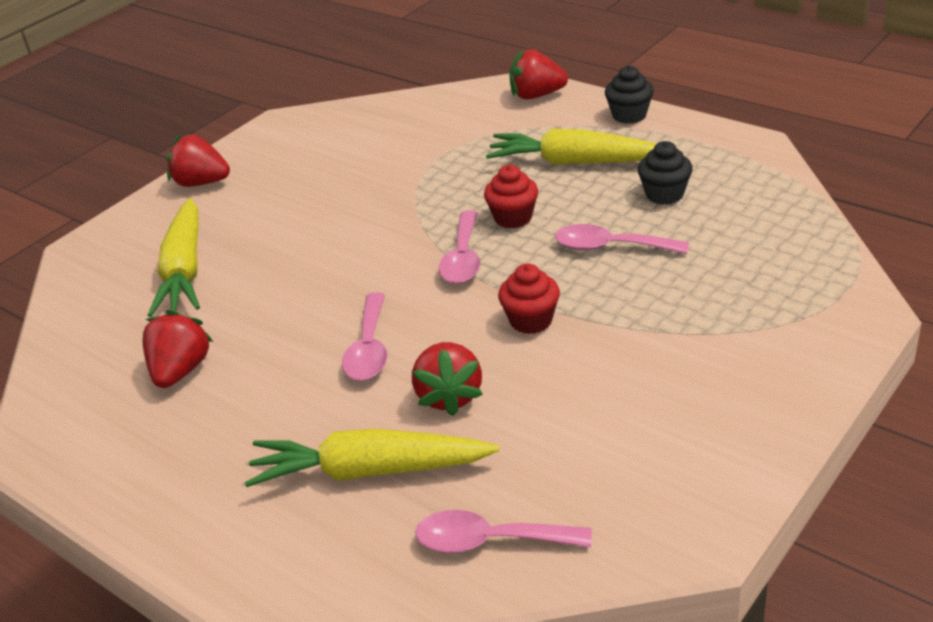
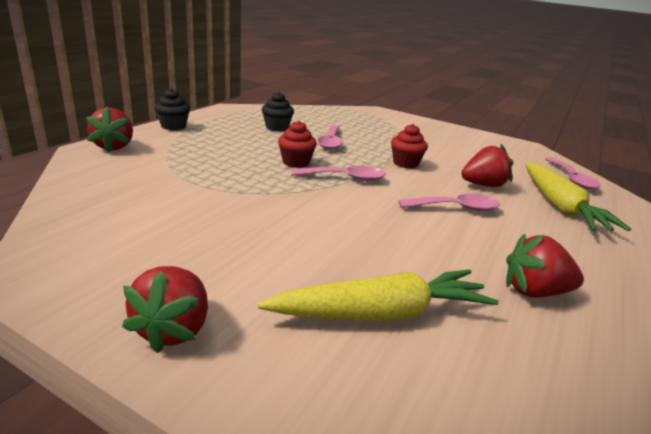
camera: 105 degrees left, 10 degrees down
(575, 162) = (229, 143): yellow carrot -> none

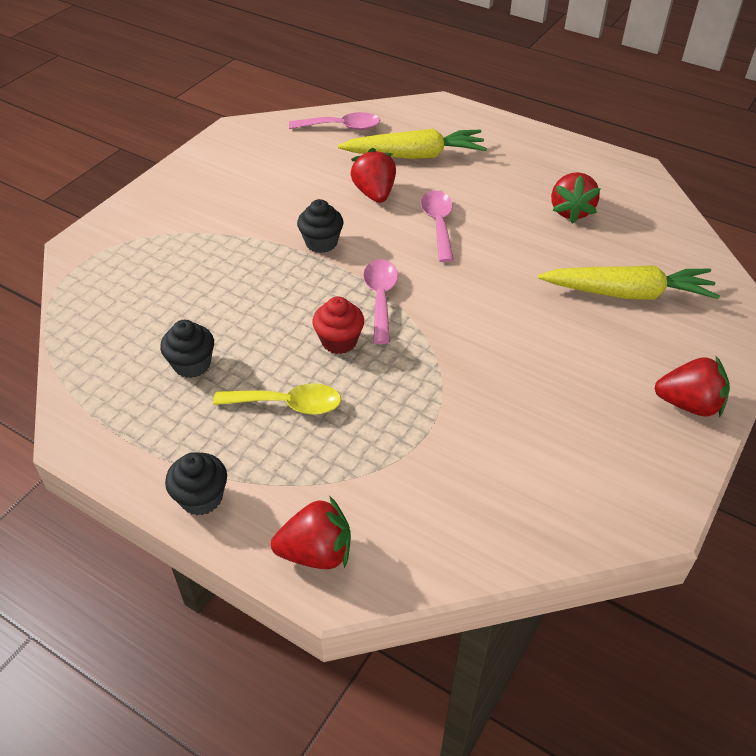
camera: 85 degrees left, 20 degrees up
(237, 146) = (288, 404): none -> yellow spoon
(330, 142) = (253, 305): pink spoon -> none
(382, 314) = (627, 293): yellow carrot -> yellow carrot turned 105 degrees clockwise
(405, 163) = (321, 243): red cupcake -> black cupcake

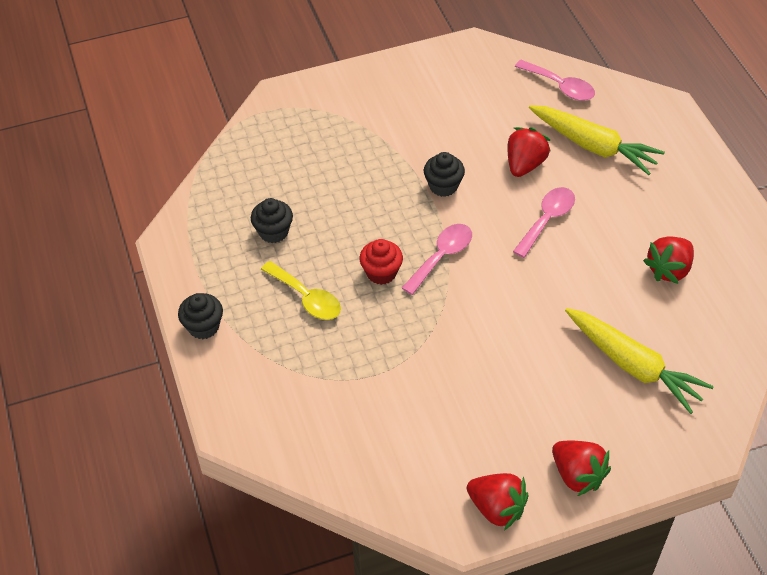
camera: 40 degrees right, 5 degrees up
(316, 552) = (236, 404): red strawberry -> red strawberry (497, 508)

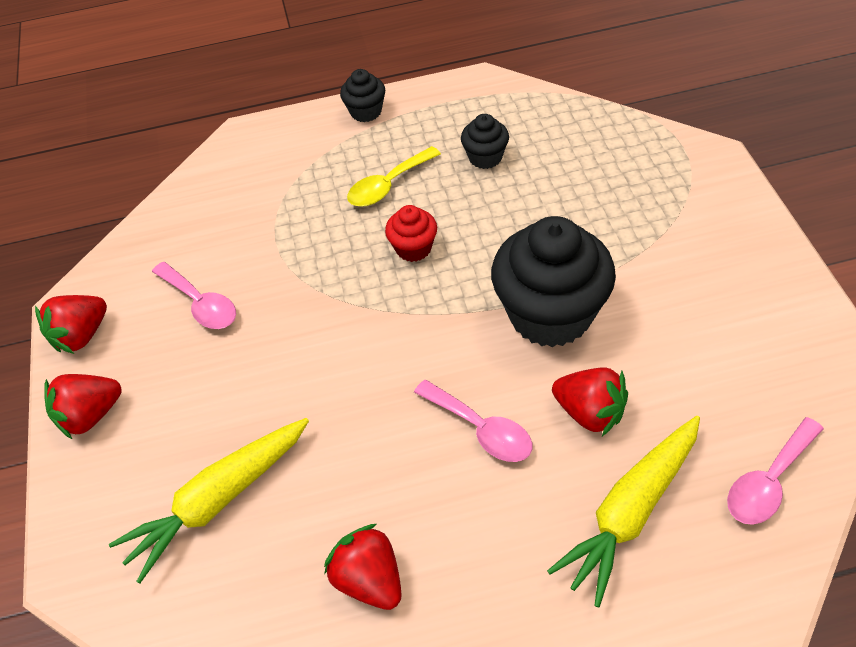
camera: 100 degrees right, 0 degrees up
(442, 256) = (430, 306): pink spoon -> pink spoon (201, 304)
(443, 186) = (550, 314): black cupcake -> black cupcake, size x2.12

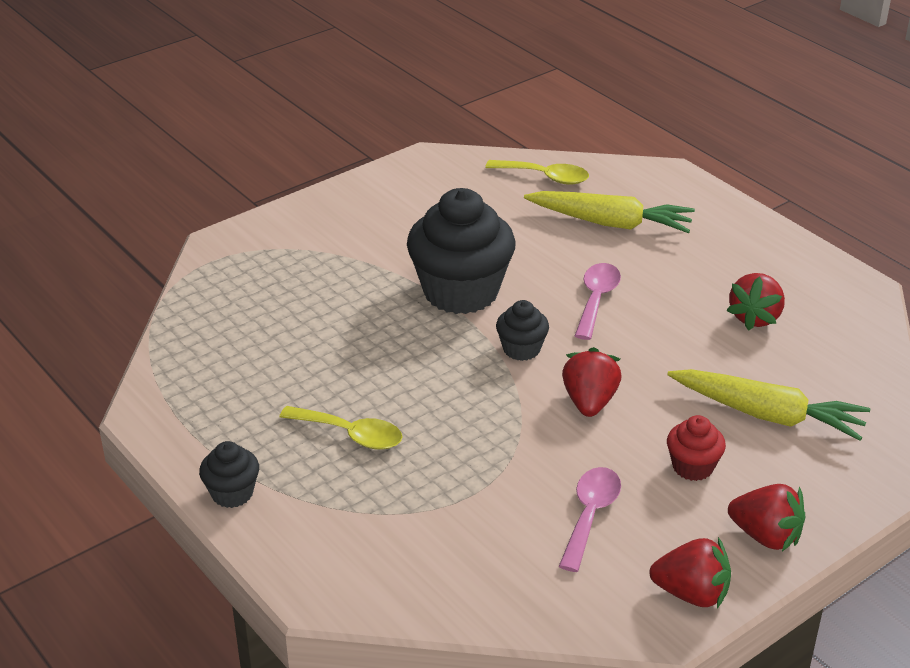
camera: 120 degrees left, 15 degrees down
(413, 248) = (430, 390): red cupcake -> red cupcake (692, 467)
(485, 157) = (276, 377): black cupcake -> black cupcake (521, 349)
(589, 412) = (543, 254): red strawberry -> red strawberry (589, 402)
(768, 482) = (545, 177): pink spoon -> yellow spoon

